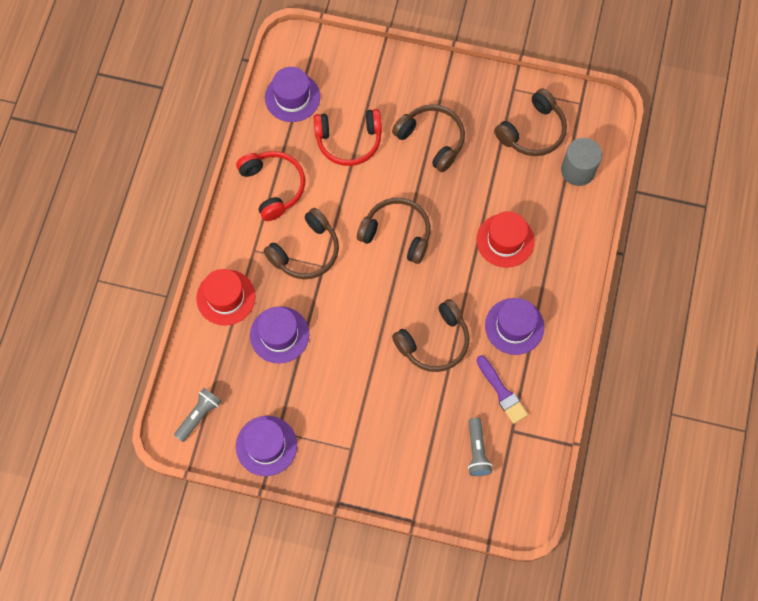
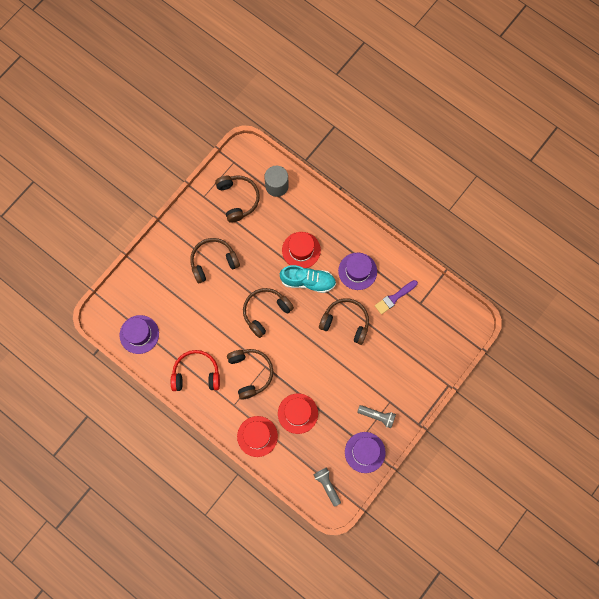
camera: 65 degrees left, 5 degrees up
(279, 335) = (297, 413): purple hat -> red hat
(349, 141) = (188, 312): red headphones -> none
(434, 342) = (345, 322): brown headphones -> brown headphones turned 60 degrees counterclockwise
(466, 268) = (308, 281): none -> turquoise shoe
(477, 451) = (423, 329): grey flashlight -> grey flashlight (377, 416)
(502, 392) = (394, 298): purple brush -> purple brush turned 150 degrees clockwise

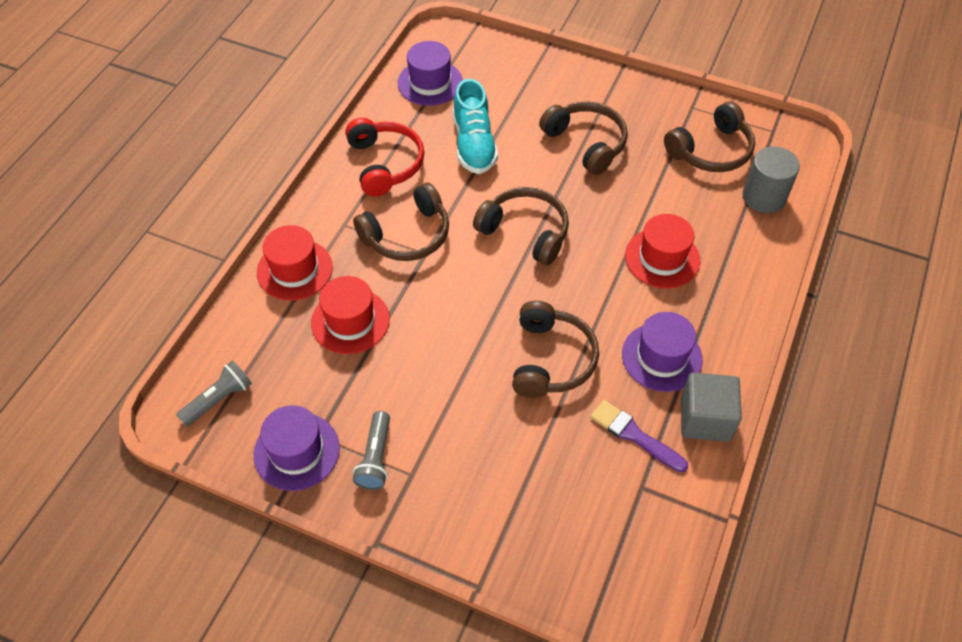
camera: 75 degrees right, 20 degrees down
(308, 281) = (607, 281): turquoise shoe -> turquoise shoe (474, 144)
(394, 264) = (705, 419): none -> grey cube

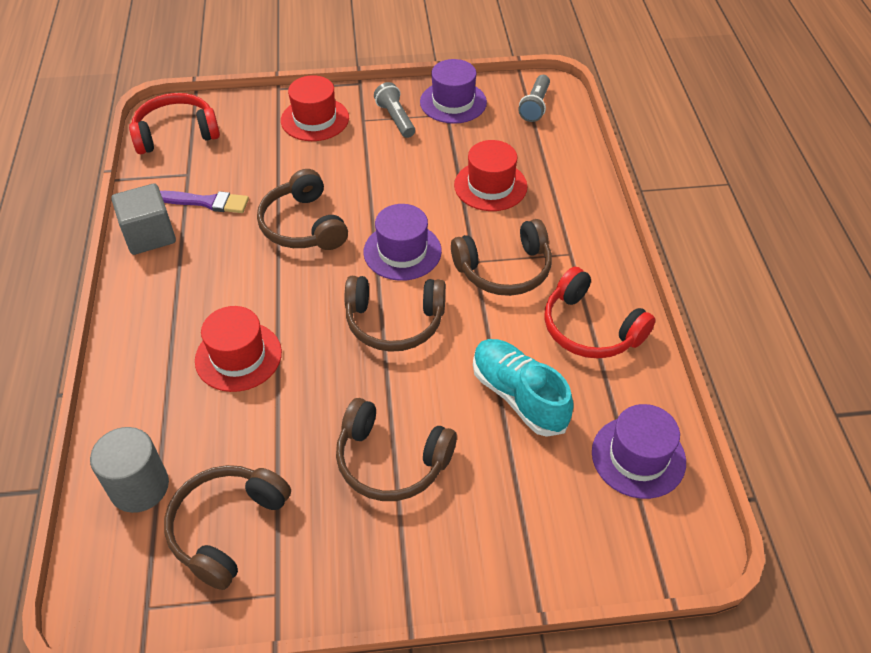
camera: 150 degrees right, 5 degrees down
(294, 269) = (573, 201): red hat -> red hat (315, 119)
(407, 235) = (504, 270): brown headphones -> brown headphones turned 135 degrees counterclockwise
(635, 565) = (176, 133): none -> red headphones
(661, 357) = (204, 266): purple hat -> purple hat (402, 251)

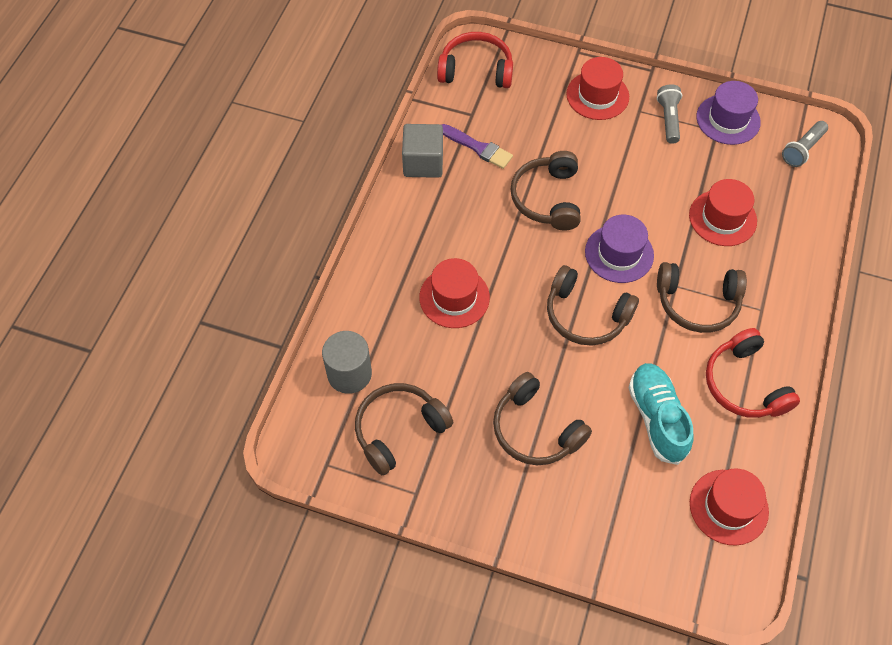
camera: 25 degrees right, 10 degrees up
(638, 457) = (728, 507): purple hat -> red hat

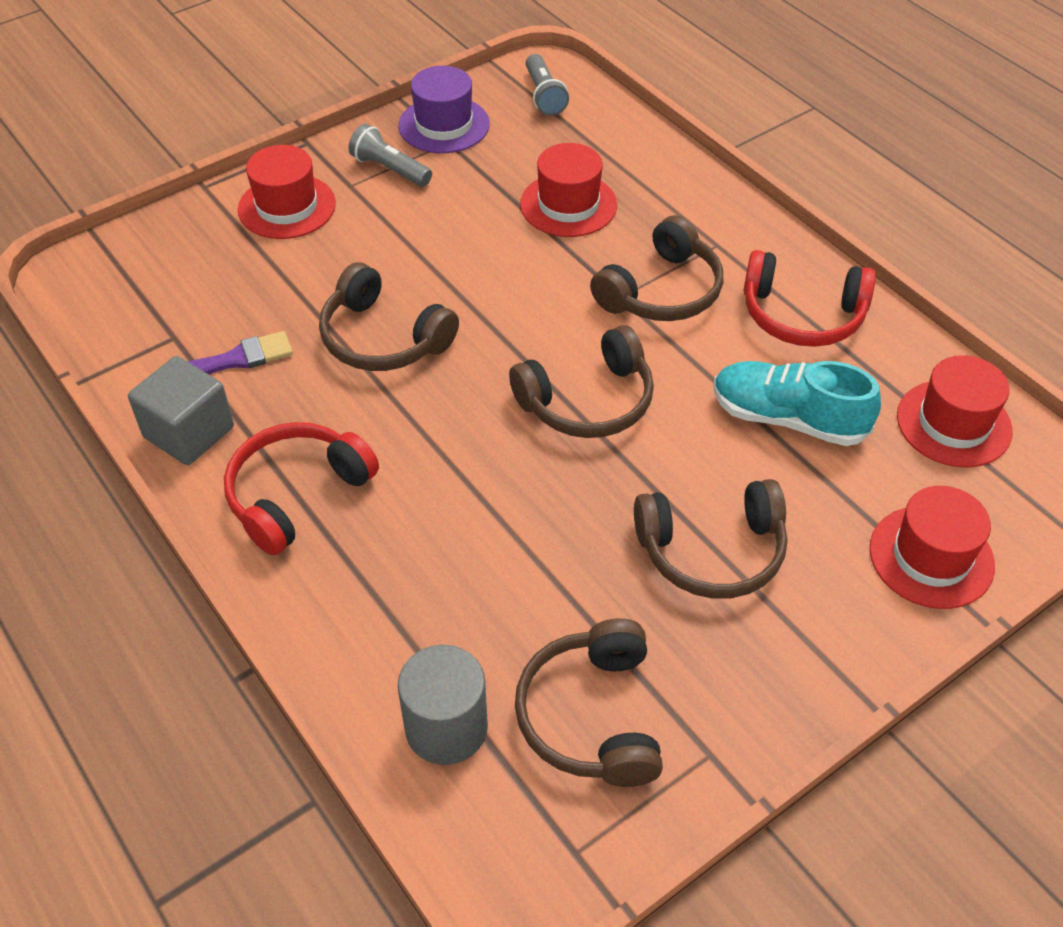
camera: 55 degrees left, 10 degrees down
(454, 297) = (436, 523): red hat -> red hat (931, 557)
(476, 70) = (111, 293): red headphones -> red headphones (297, 494)
(619, 253) = (529, 319): purple hat -> none

